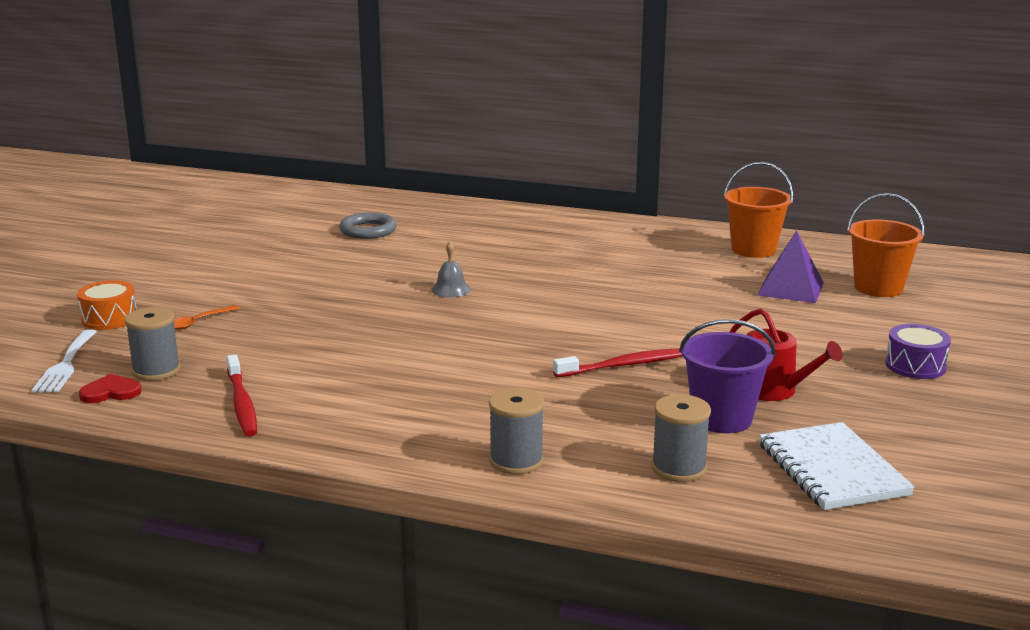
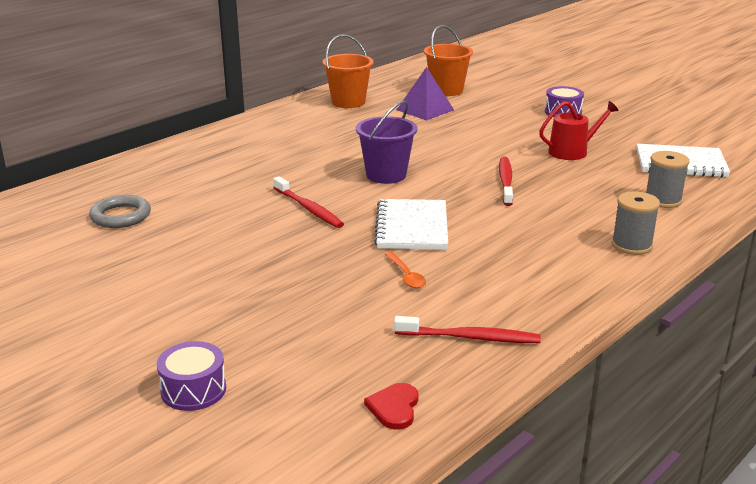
camera: 65 degrees left, 5 degrees up
(65, 365) = (299, 431): white fork -> none
(109, 318) = (193, 390): orange drum -> purple drum
(156, 370) = (362, 374): grey spool -> none
(198, 322) = (260, 336): orange spoon -> orange spoon (406, 276)
(451, 289) = (308, 208): grey bell -> red toothbrush
(452, 339) = (412, 227): none -> white notebook
(722, 419) = (603, 173): purple bucket -> purple bucket (386, 175)

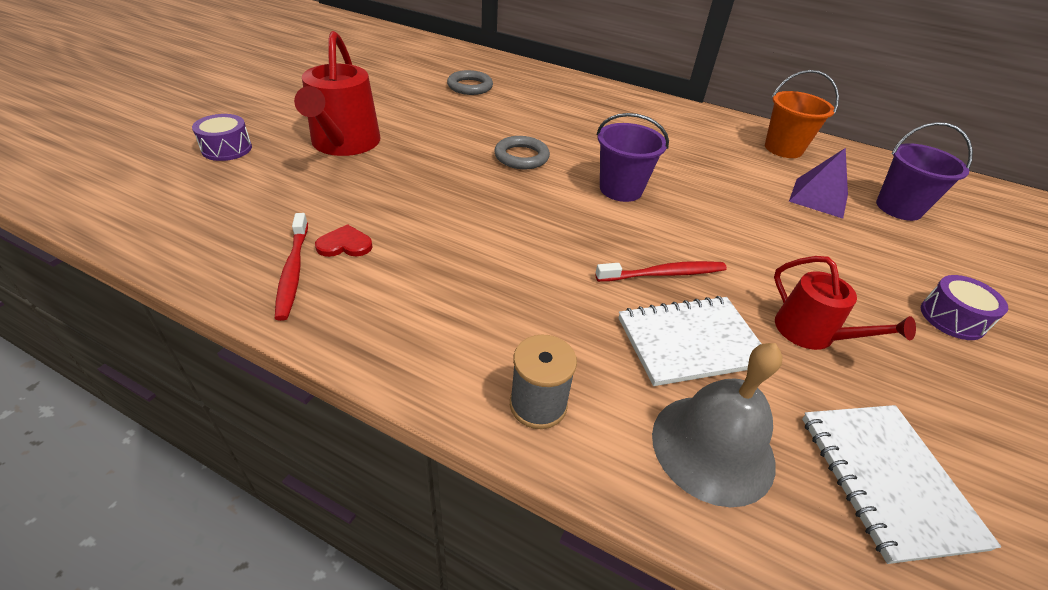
camera: 70 degrees right, 15 degrees up
(226, 305) = (344, 144): none -> red watering can
(308, 208) = (521, 157): red toothbrush -> grey ring
(394, 407) = (182, 237): red heart -> red heart (345, 244)
(406, 276) = (407, 222): orange spoon -> none
(412, 227) = (510, 216): white notebook -> white notebook (690, 342)
(446, 90) = (898, 208): orange bucket -> purple bucket
(663, 200) = (712, 447): grey spool -> grey bell

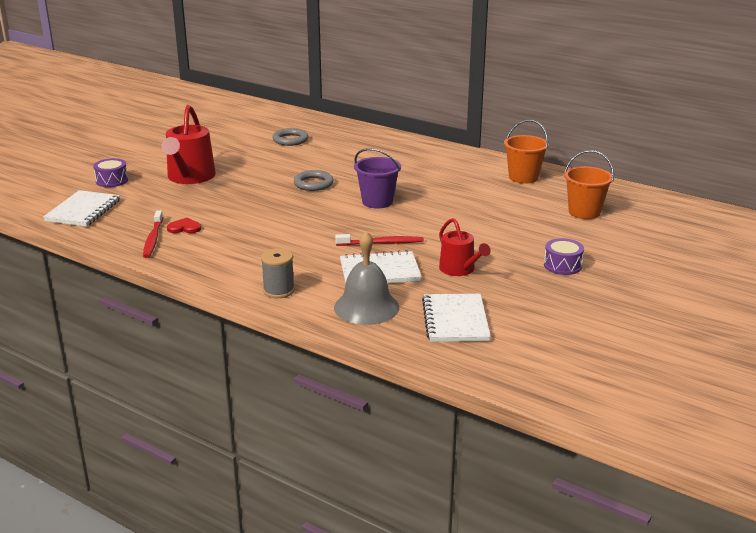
camera: 10 degrees right, 15 degrees down
(175, 208) = (83, 211): none -> white notebook
(818, 197) = (525, 206): purple pyramid -> none
(898, 208) = (584, 212): purple bucket -> orange bucket

